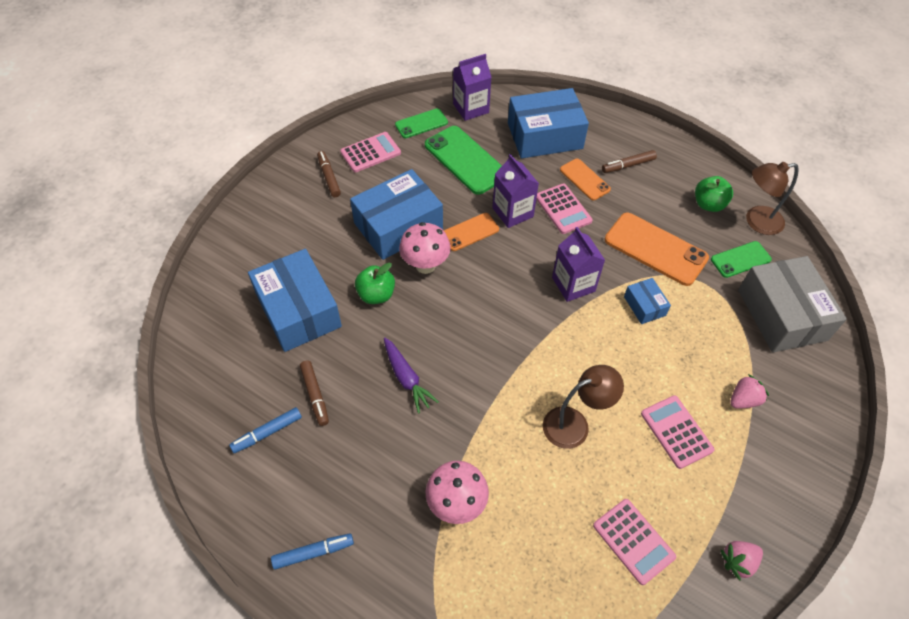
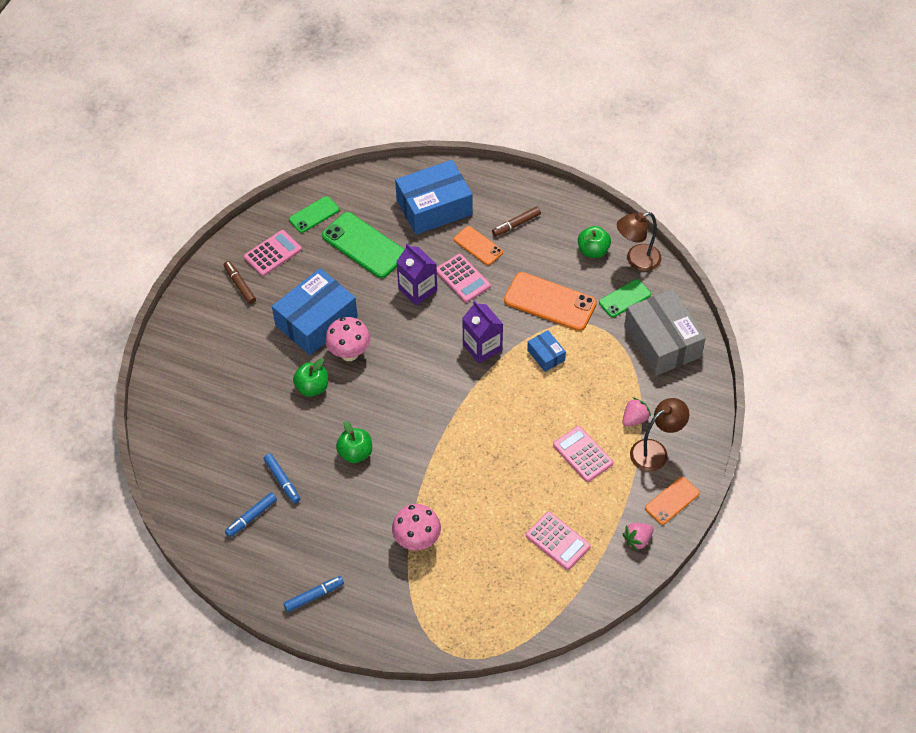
camera: 10 degrees left, 0 degrees up
(298, 311) = (248, 414): blue box -> none
(315, 395) = (282, 481): brown marker -> blue marker
(406, 378) = (355, 453): purple carrot -> green apple
(470, 232) = (382, 315): orange phone -> orange phone (672, 501)
(471, 108) = (358, 190): purple carton -> none
(574, 424) = (500, 463): brown lamp -> brown lamp (655, 451)

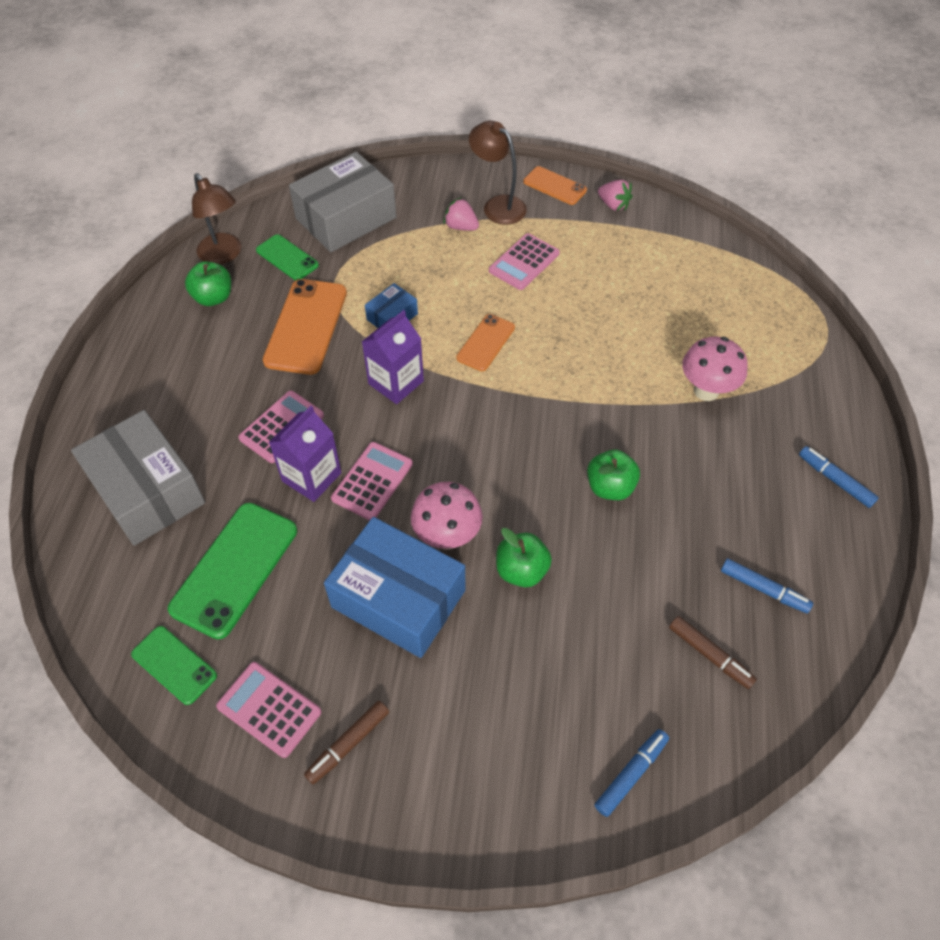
camera: 105 degrees left, 0 degrees up
(282, 481) = (690, 566): blue marker -> blue marker (631, 774)
(434, 207) = (147, 490): blue box -> grey box
(478, 246) = (219, 421): orange phone -> orange phone (486, 343)
(516, 224) = (174, 384): brown marker -> brown marker (710, 655)
(557, 541) = (644, 266): pink calculator -> pink calculator (372, 481)

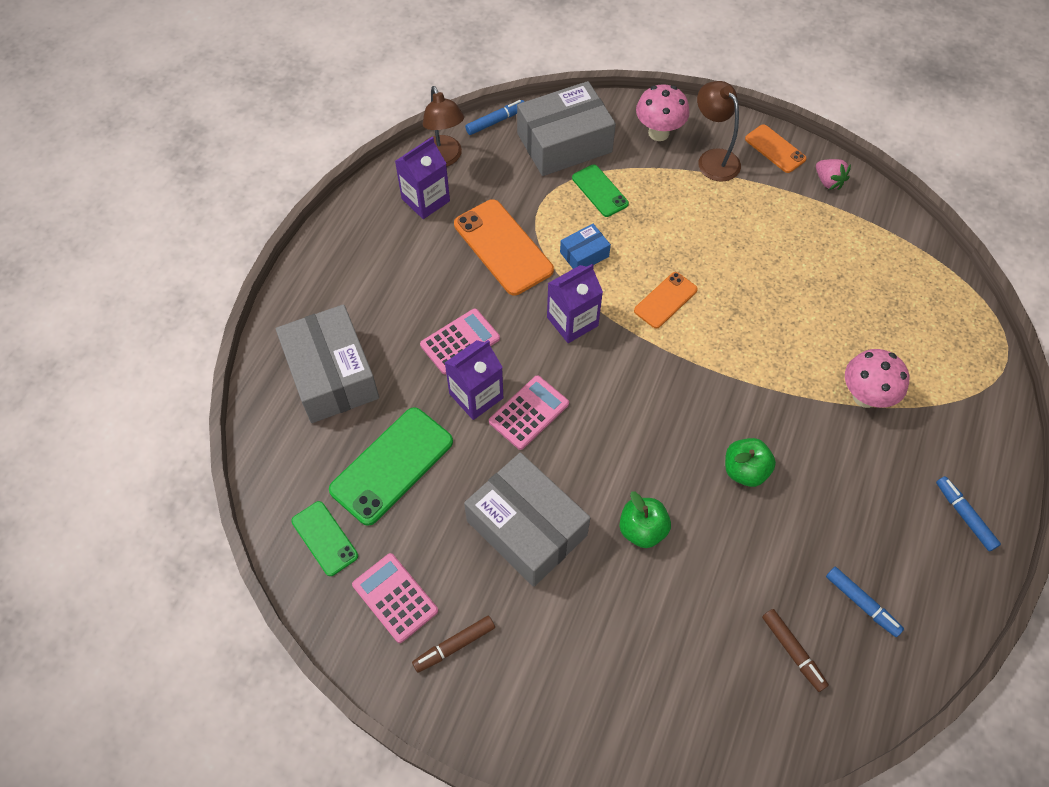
camera: 15 degrees right, 5 degrees up
(213, 297) = (425, 200): green apple -> purple carton
(287, 258) = (500, 173): green phone -> green phone (600, 191)
(306, 326) = (503, 247): orange phone -> orange phone turned 60 degrees counterclockwise
(398, 599) = (526, 528): blue box -> grey box
(447, 537) = (583, 481): pink mushroom -> pink mushroom (658, 133)
(461, 227) = (672, 174): pink strawberry -> none
(524, 262) = (723, 224): pink calculator -> none
(631, 774) = (691, 738): blue marker -> blue marker (496, 121)

